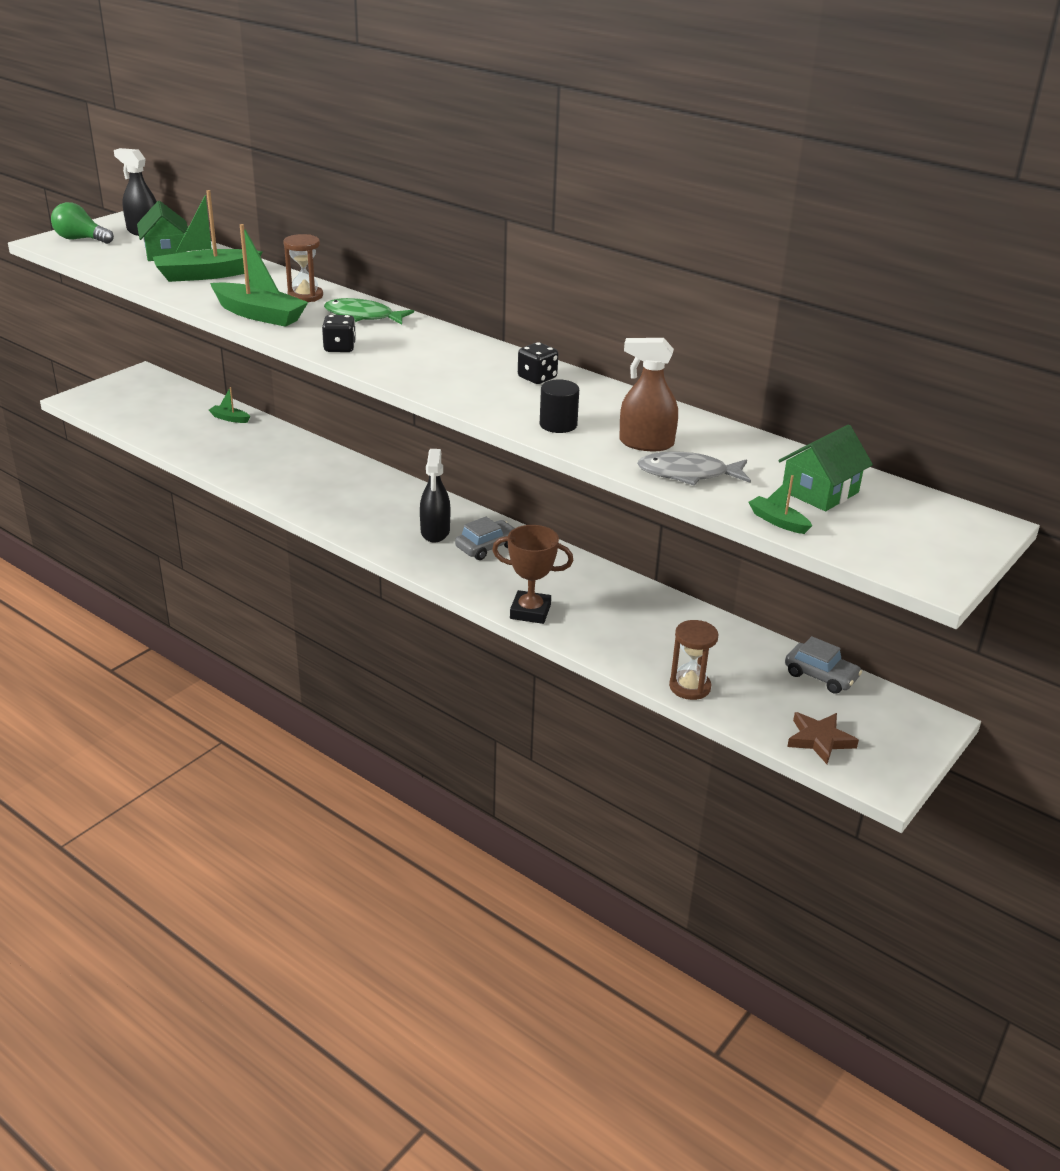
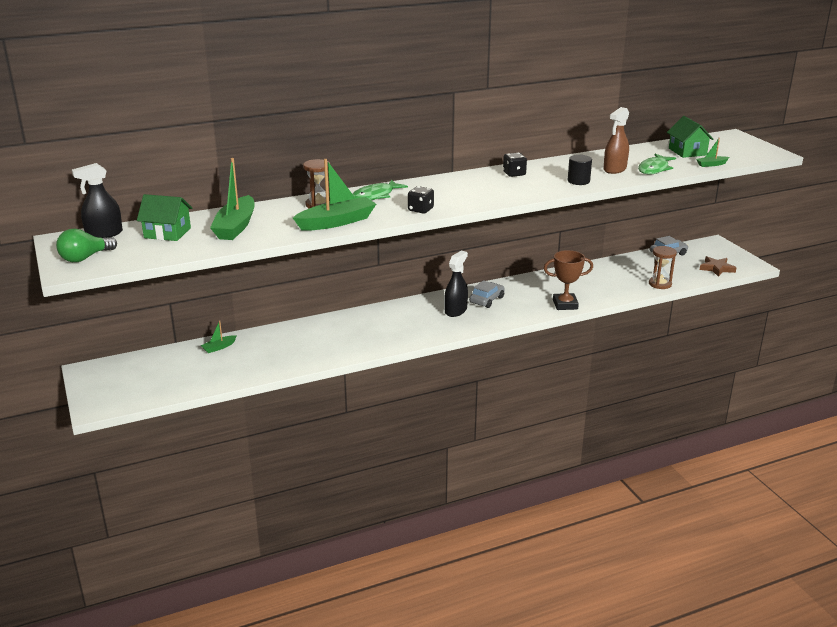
camera: 60 degrees left, 5 degrees down
(435, 532) = (456, 310): black spray bottle -> black spray bottle turned 90 degrees counterclockwise
(486, 547) = (486, 300): grey car -> grey car turned 45 degrees clockwise
(530, 612) = (565, 304): brown trophy -> brown trophy turned 45 degrees clockwise
(688, 474) = (654, 169): grey fish -> green fish

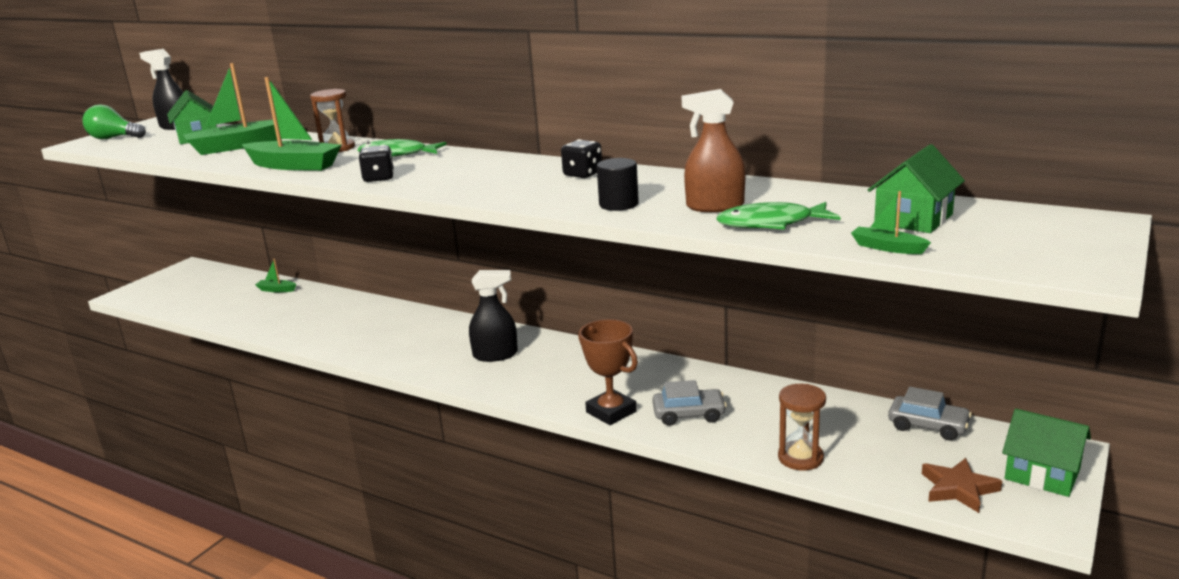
camera: 55 degrees right, 5 degrees down
(486, 300) = (550, 360): grey car -> grey car (689, 414)
(724, 252) = (1042, 474): none -> green house

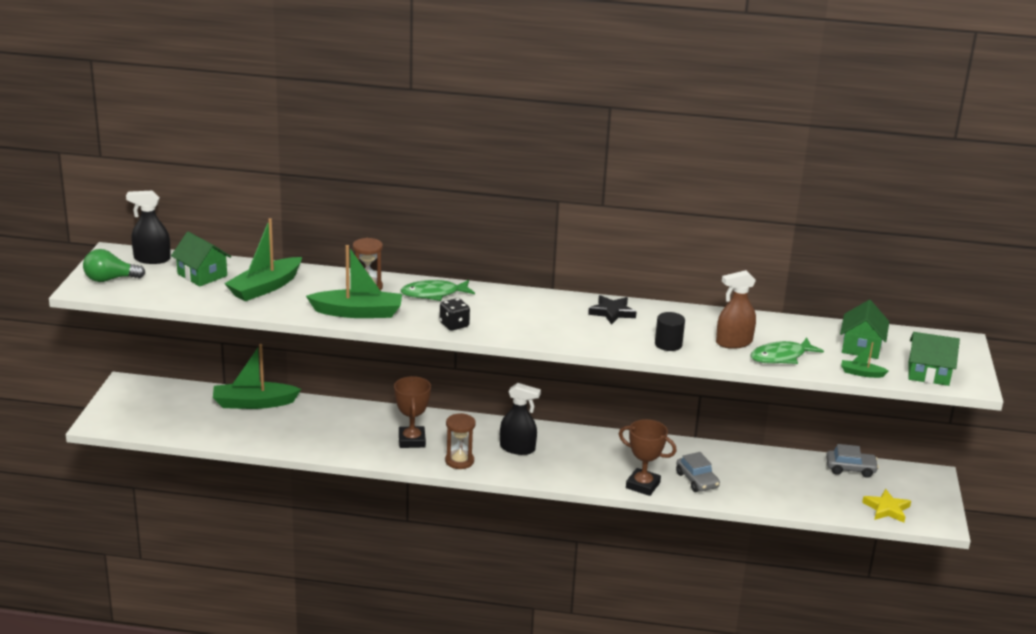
camera: 25 degrees left, 5 degrees up
(276, 290) = (254, 403): green boat -> green boat, size x2.12
(389, 336) = (412, 440): none -> brown trophy
(495, 355) = (517, 448): black spray bottle -> black spray bottle turned 45 degrees clockwise
(583, 174) = (612, 312): black dice -> black star
(689, 414) = (697, 480): grey car -> grey car turned 90 degrees clockwise
(800, 458) = (787, 502): brown hourglass -> brown hourglass (459, 461)
(958, 489) = (887, 509): brown star -> yellow star
(1042, 474) = (927, 492): green house -> green house (928, 373)

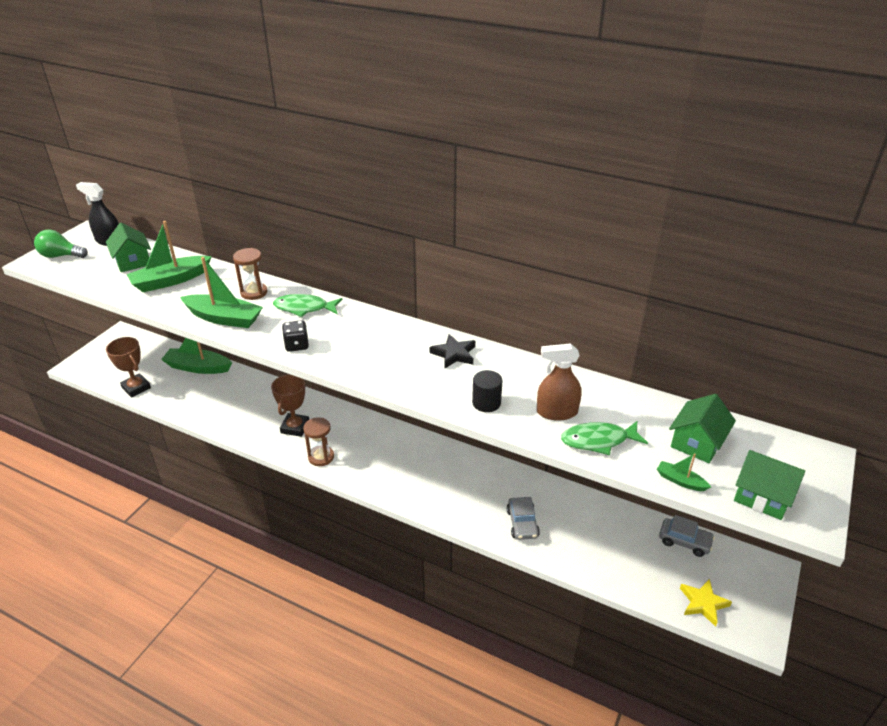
camera: 20 degrees right, 10 degrees up
(517, 448) = (378, 453): black spray bottle -> none
(642, 485) = (468, 518): brown trophy -> brown trophy (136, 388)

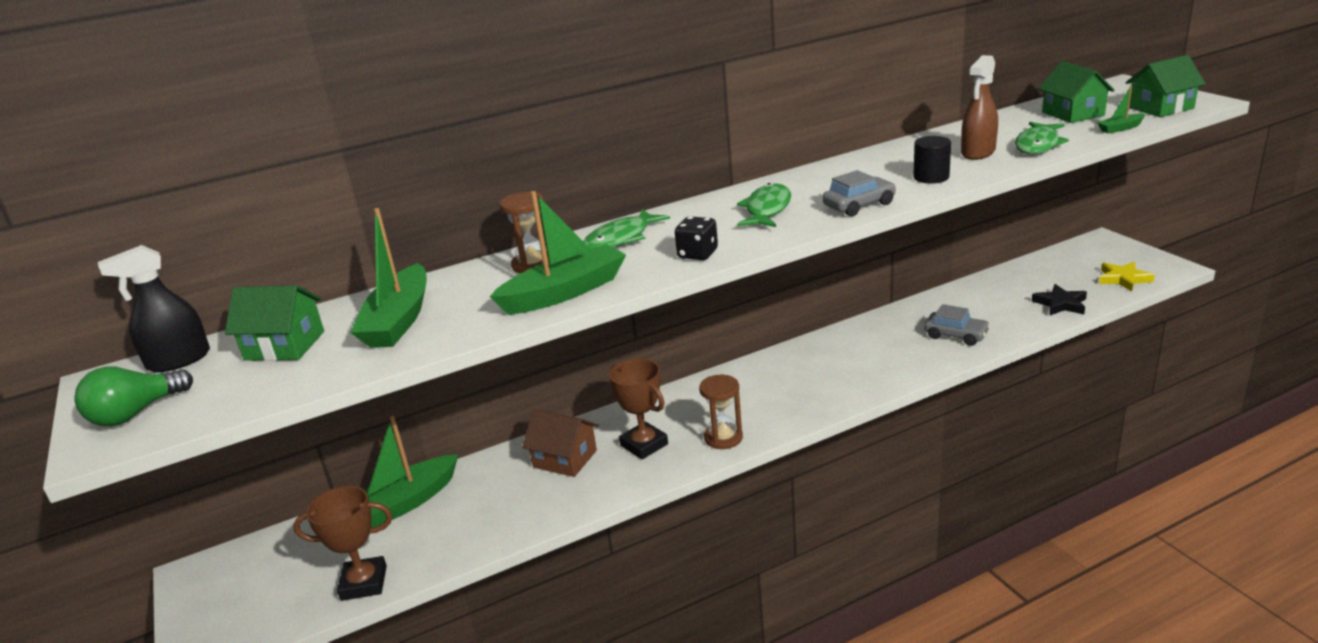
camera: 50 degrees left, 10 degrees down
(265, 403) = (565, 459): none -> brown house
(381, 347) = (767, 209): none -> green fish
(454, 354) = (827, 177): black star -> black star (1060, 304)
(684, 541) = (1043, 264): grey car -> grey car (859, 205)

